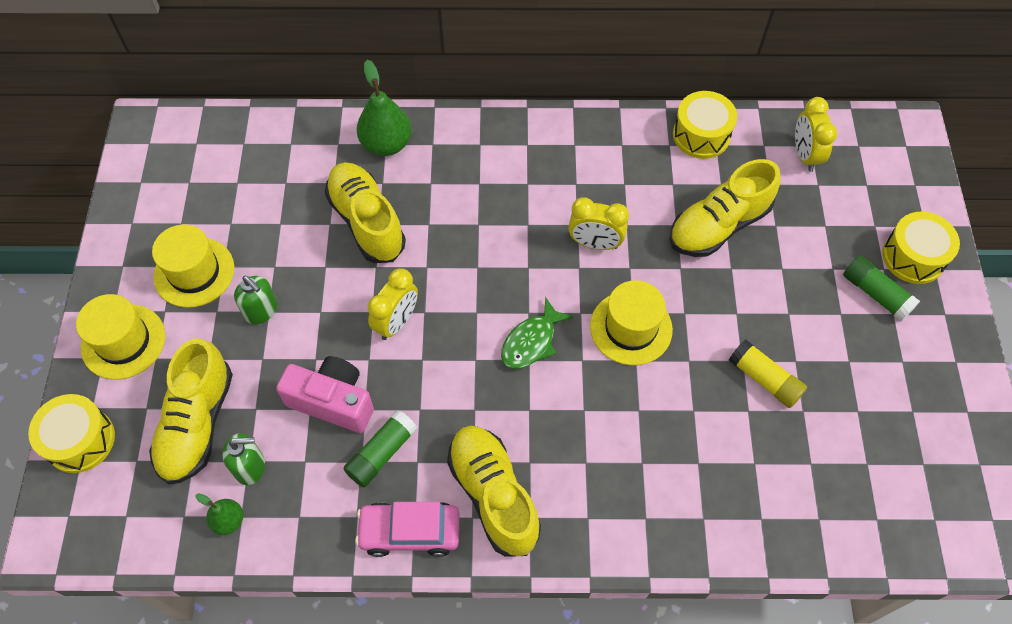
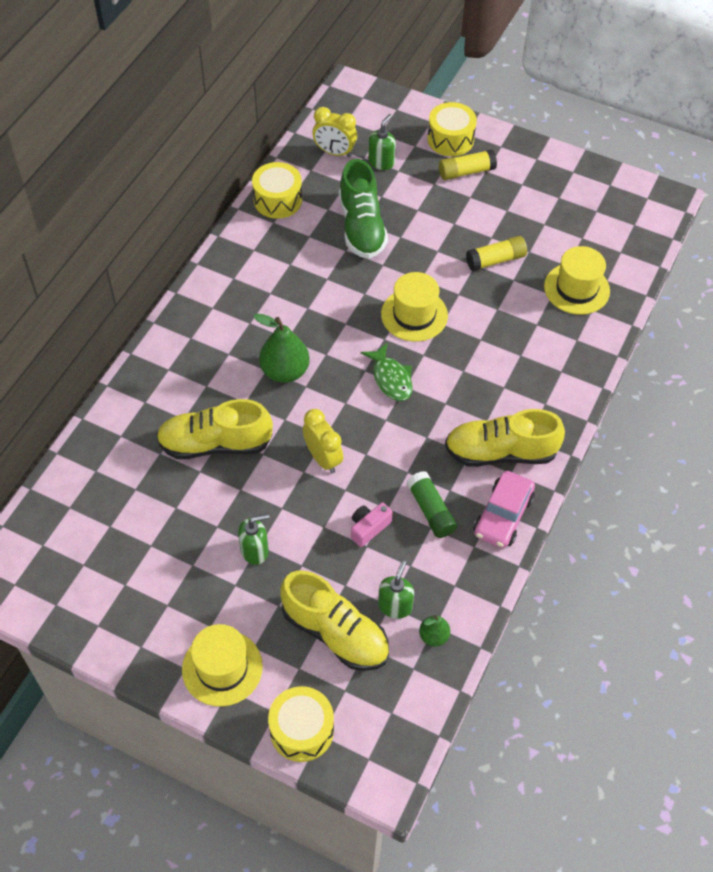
camera: 65 degrees left, 5 degrees down
(194, 272) = (184, 590): yellow hat -> yellow hat (576, 289)
(332, 401) = (369, 528): pink camera -> pink camera, size x0.58
(386, 144) = (146, 401): green pear -> green pear (285, 371)
(595, 243) = (331, 304): yellow clock -> none
(718, 225) = (361, 227): yellow shoe -> green shoe
(825, 204) = (381, 162): none -> green soap dispenser
(876, 294) = (466, 172): green glue stick -> yellow glue stick

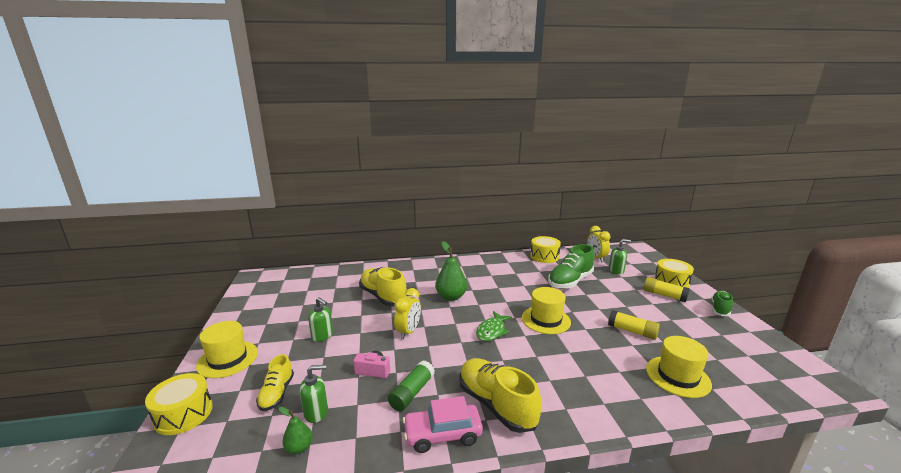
camera: 55 degrees right, 35 degrees down
(335, 632) = (277, 393): yellow shoe -> yellow shoe, size x0.59
(527, 154) = (720, 309): none -> green shoe

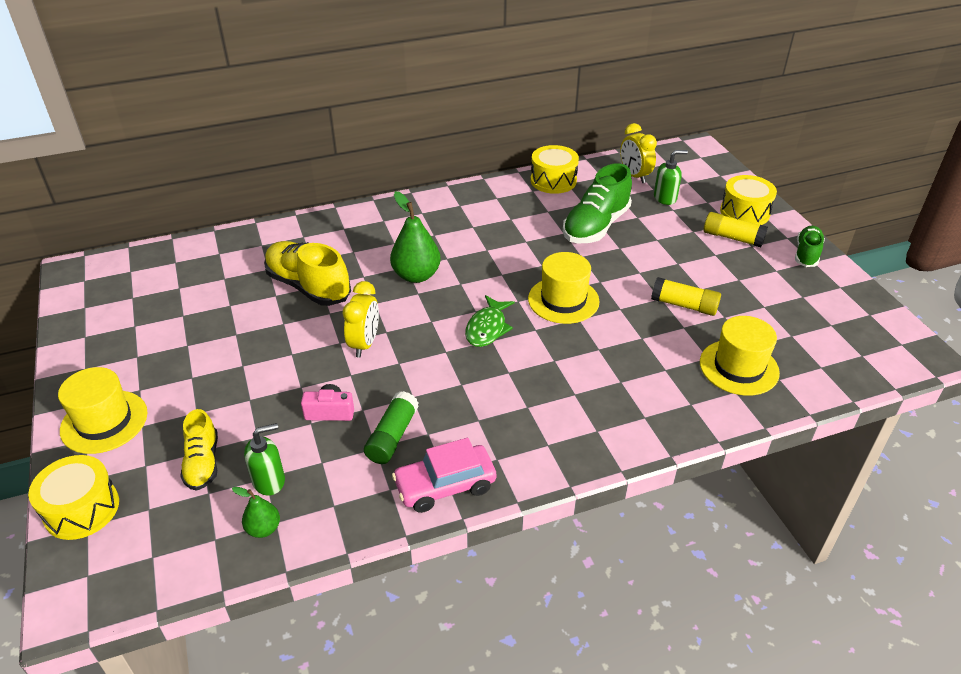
camera: 10 degrees left, 20 degrees up
(322, 336) = (235, 366): green soap dispenser -> none
(496, 405) = (507, 438): yellow shoe -> none

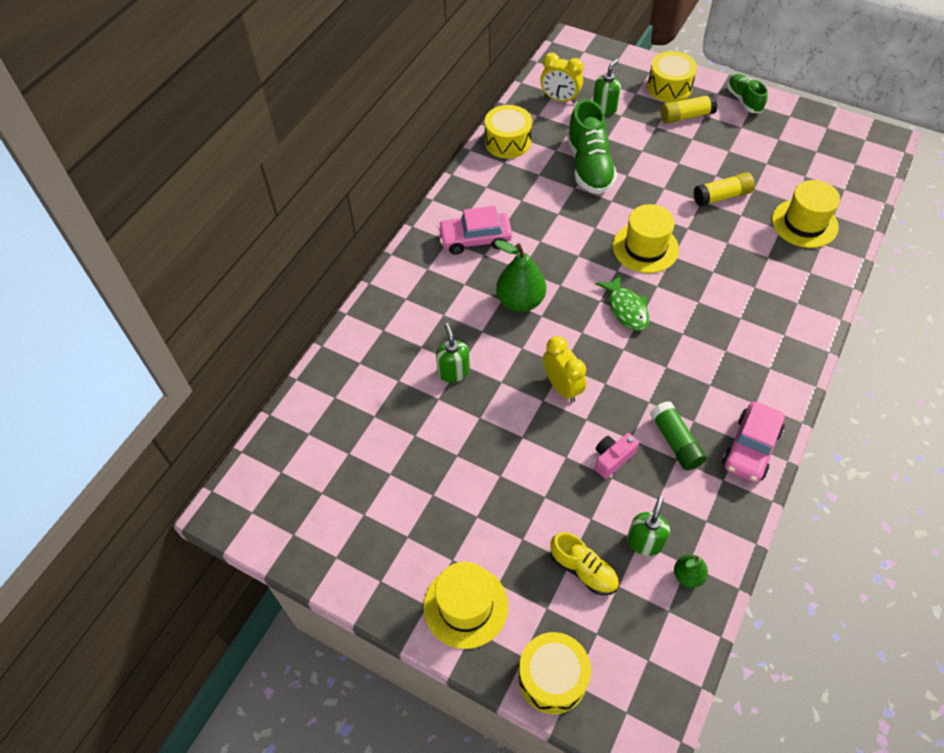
camera: 40 degrees left, 15 degrees up
(308, 286) = (453, 372): yellow shoe -> green soap dispenser
(441, 222) = (475, 239): none -> pink car

